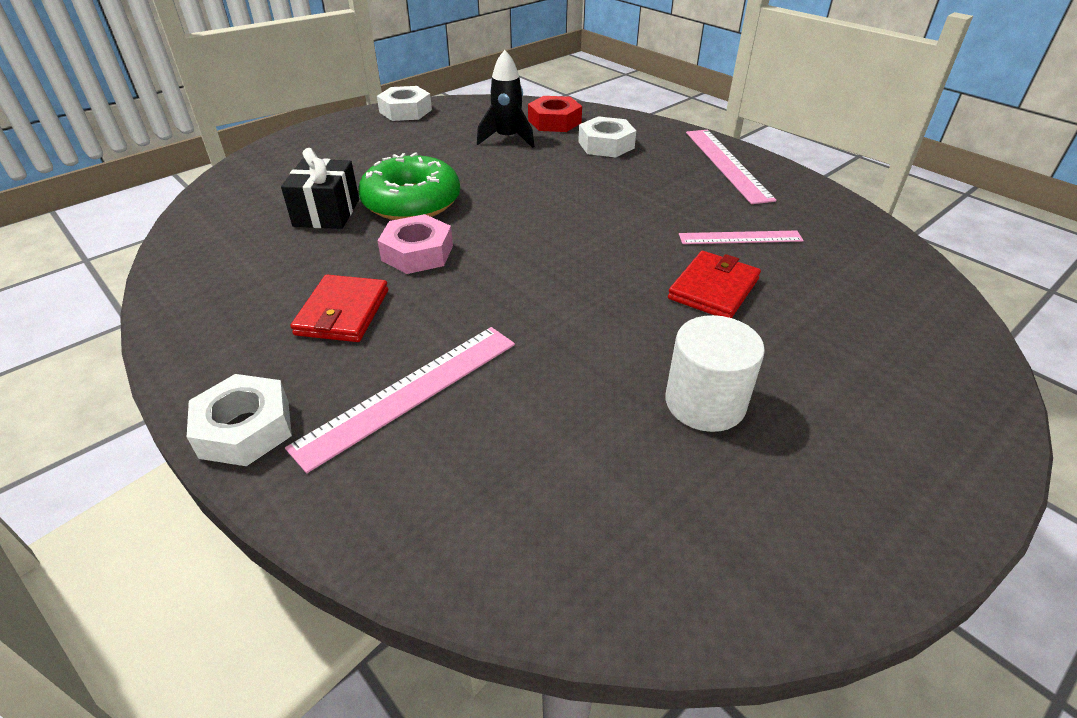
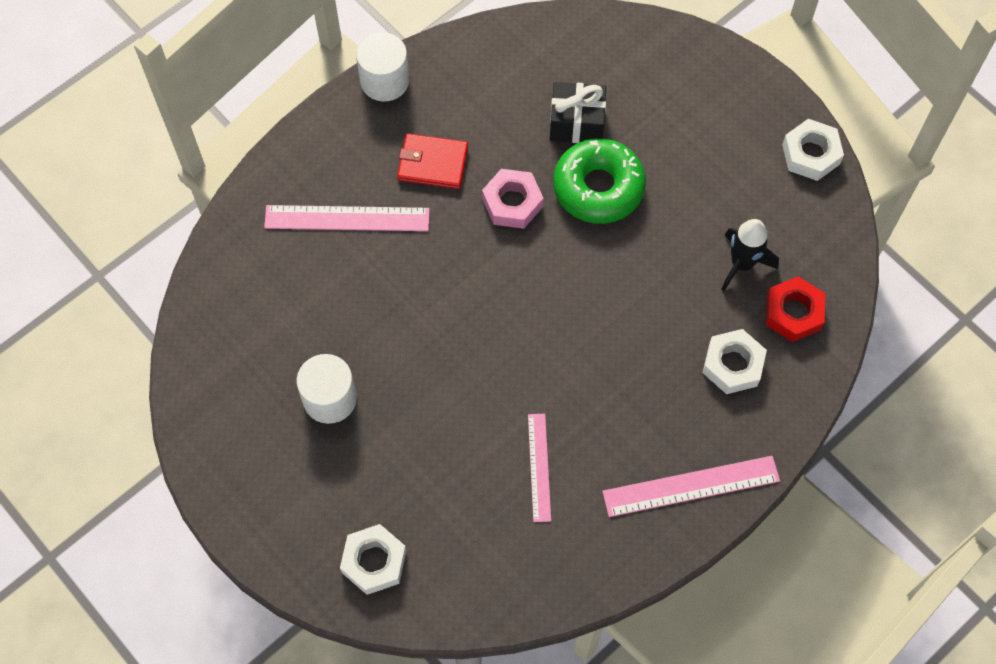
camera: 90 degrees right, 25 degrees up
(185, 359) = (384, 81): none -> white cylinder
(245, 429) = (320, 133): white nut -> white nut (374, 562)
(409, 393) = (347, 218): pink ruler -> pink ruler turned 45 degrees counterclockwise
(713, 289) = (459, 428): red wallet -> none

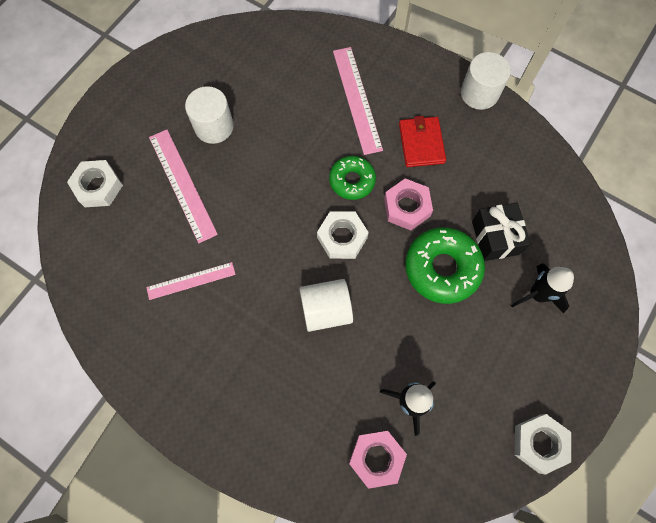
camera: 75 degrees right, 5 degrees up
(459, 253) = (352, 180): none -> green donut
(616, 323) = (326, 310): none -> white cylinder
(654, 103) = (537, 294): none -> black rocket
(691, 486) = (198, 402): pink ruler -> pink ruler (182, 184)
(733, 365) = (313, 414): white nut -> white nut (342, 237)
(793, 313) = (376, 458): red nut -> pink nut

